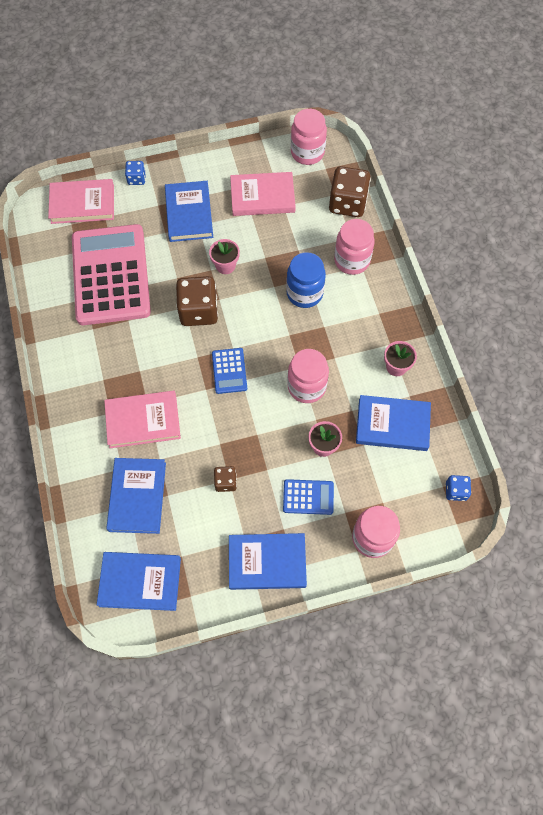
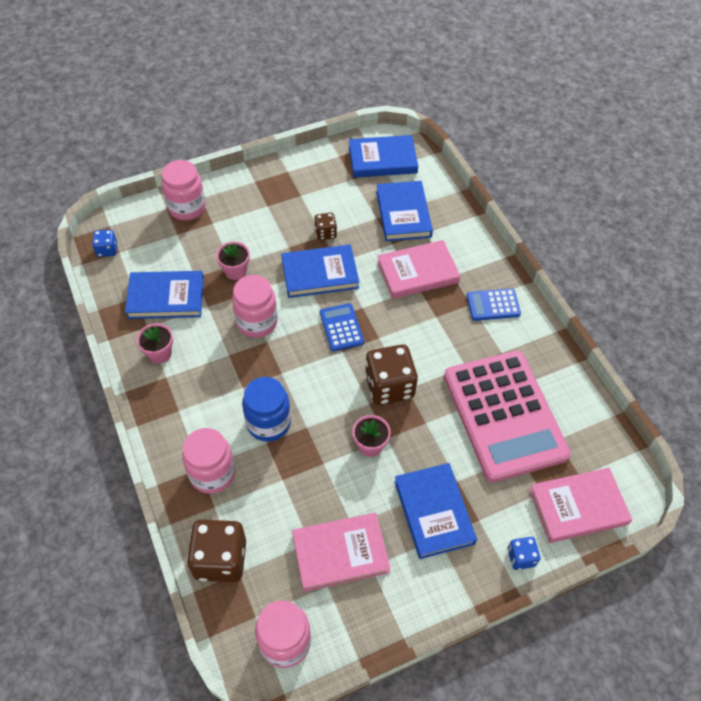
camera: 170 degrees right, 10 degrees down
(267, 562) = (278, 182): blue book -> blue book (320, 274)
(308, 497) = (247, 230): blue calculator -> blue calculator (493, 305)

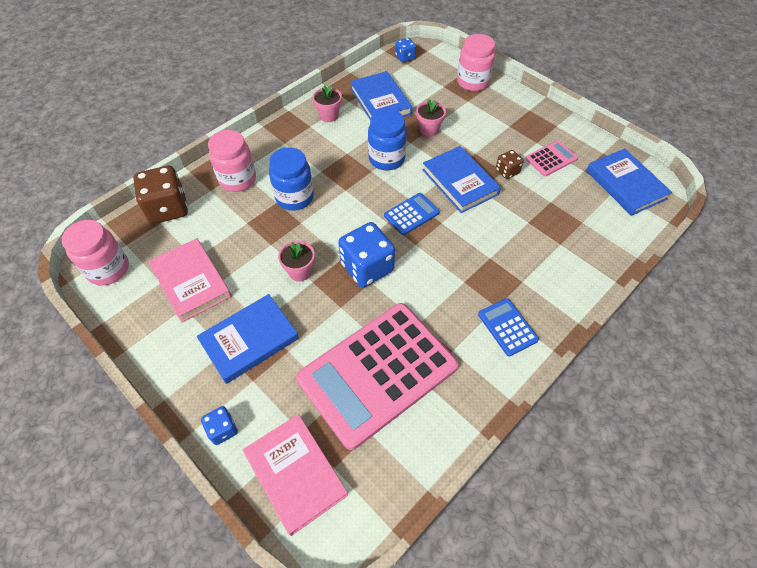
camera: 70 degrees right, 0 degrees up
(257, 322) = (386, 159): pink jar -> blue jar
(327, 194) = (551, 159): none -> pink calculator
(389, 386) = (367, 267): brown dice -> blue dice
(403, 214) = (570, 220): blue book -> none
(417, 272) = (507, 251): pink book -> none

